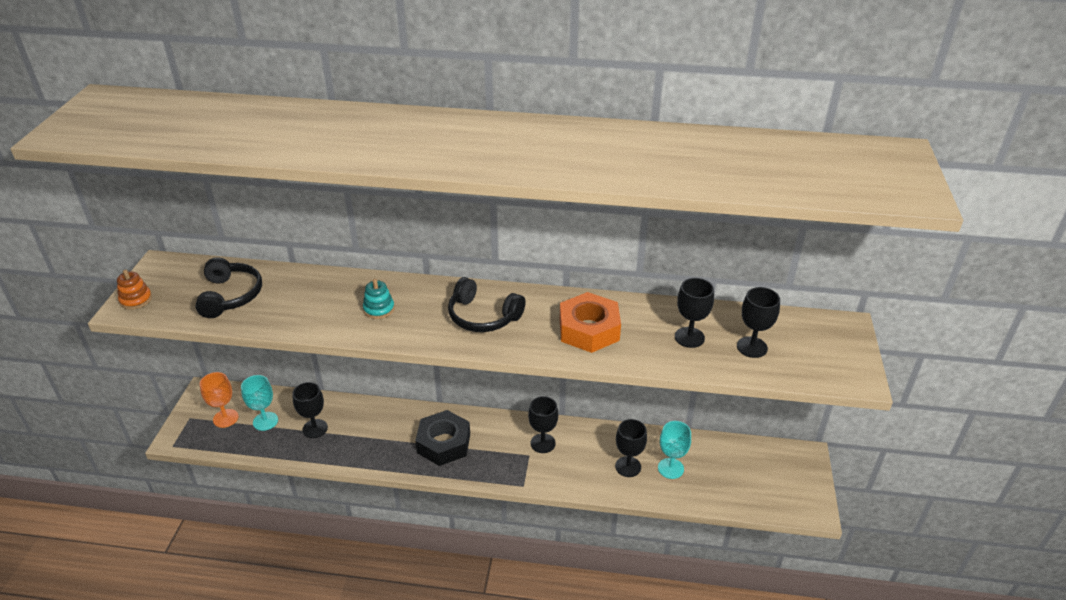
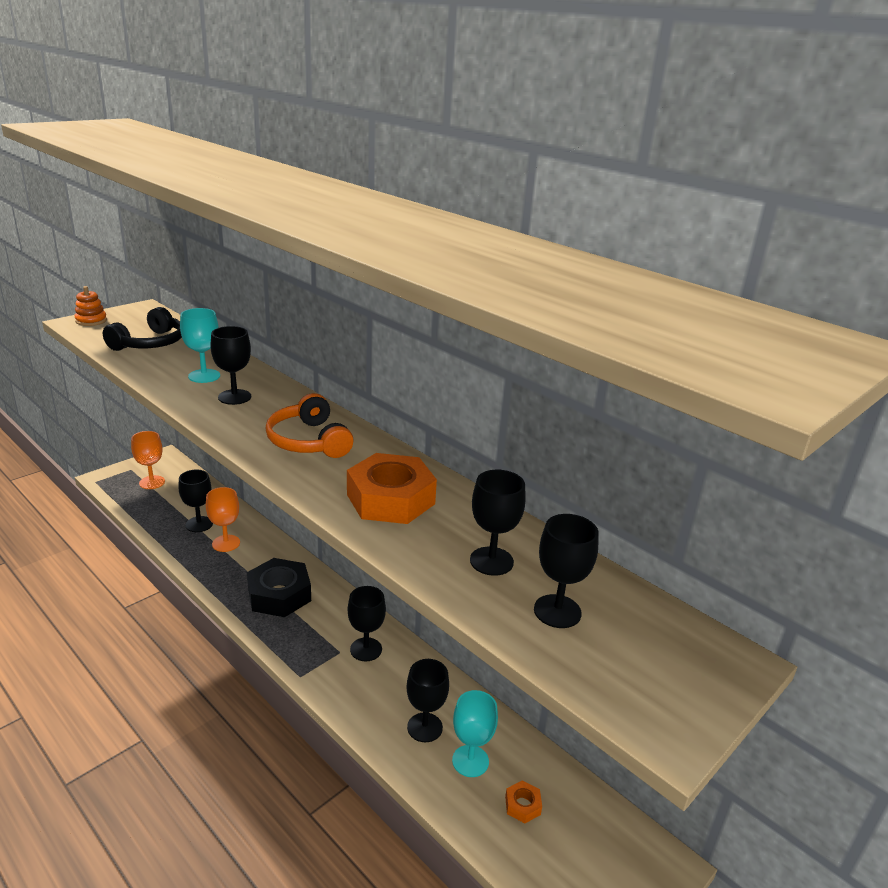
camera: 35 degrees right, 10 degrees down
(265, 421) = (174, 499): turquoise goblet -> turquoise goblet (204, 376)
(356, 430) = (226, 543): none -> orange goblet
(379, 309) = (234, 397): turquoise stacking toy -> black goblet
(483, 316) = (309, 441): black headphones -> orange headphones
(718, 473) = (522, 805): none -> orange nut

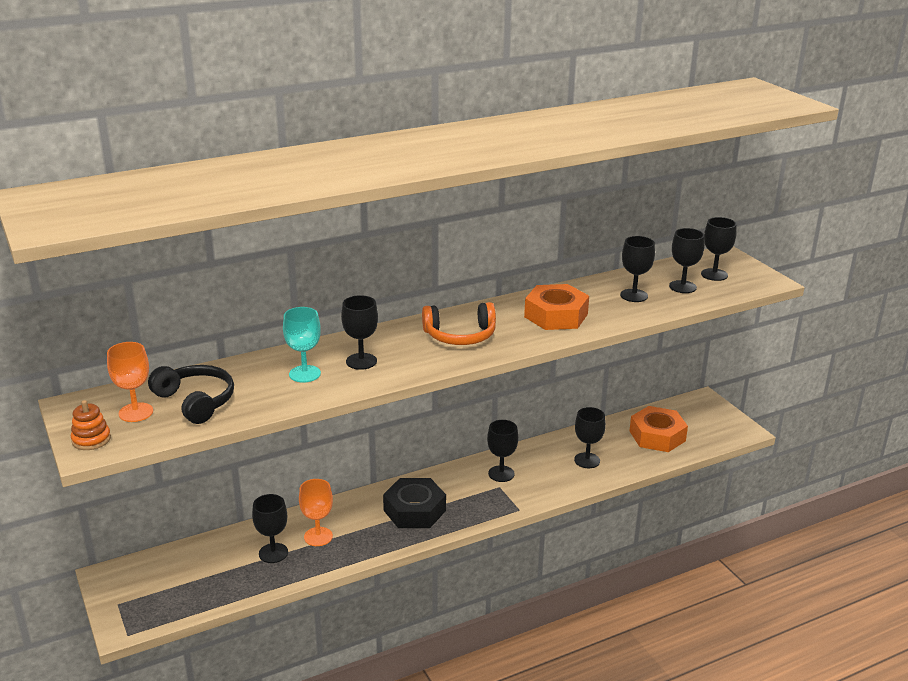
camera: 70 degrees left, 0 degrees up
(152, 482) = (162, 586): orange goblet -> orange goblet (136, 412)
(470, 761) = (619, 448): turquoise goblet -> none
(522, 805) = (657, 436): orange nut -> orange nut, size x2.27
(635, 648) = (714, 275): none -> black goblet

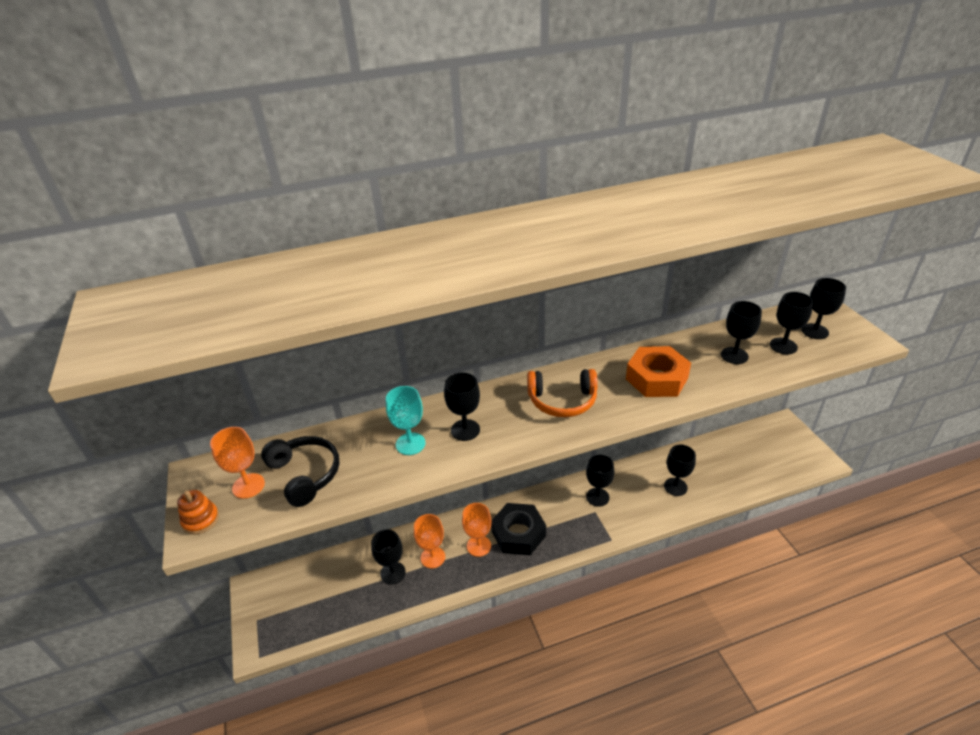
camera: 10 degrees right, 10 degrees up
(370, 523) = (479, 546): none -> orange goblet
(657, 436) = (740, 462): orange nut -> none

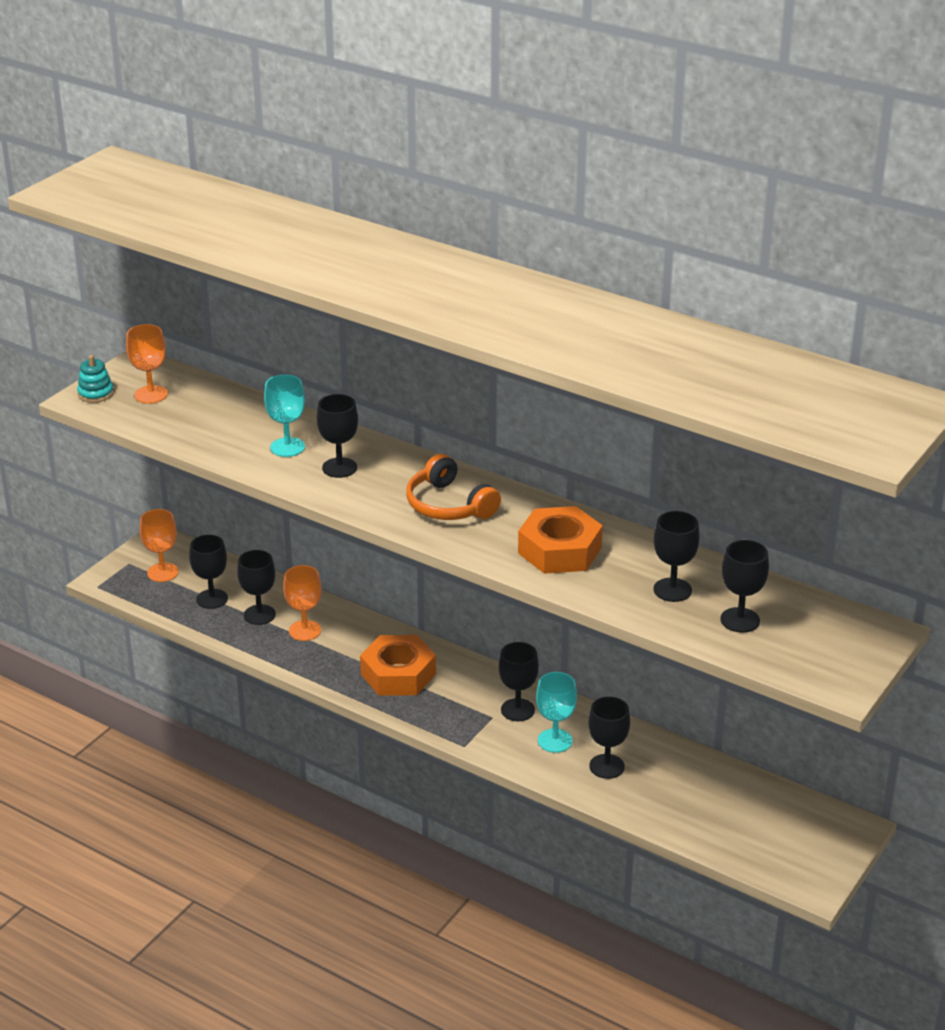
camera: 50 degrees right, 5 degrees down
(201, 520) = (96, 393): orange stacking toy -> turquoise stacking toy
(305, 474) = (192, 414): black headphones -> none
(479, 546) = (352, 654): orange goblet -> orange goblet (162, 572)
(518, 533) = (398, 674): black nut -> orange nut
(637, 496) = (555, 741): none -> turquoise goblet
(814, 331) = (807, 636): black goblet -> black goblet (212, 599)

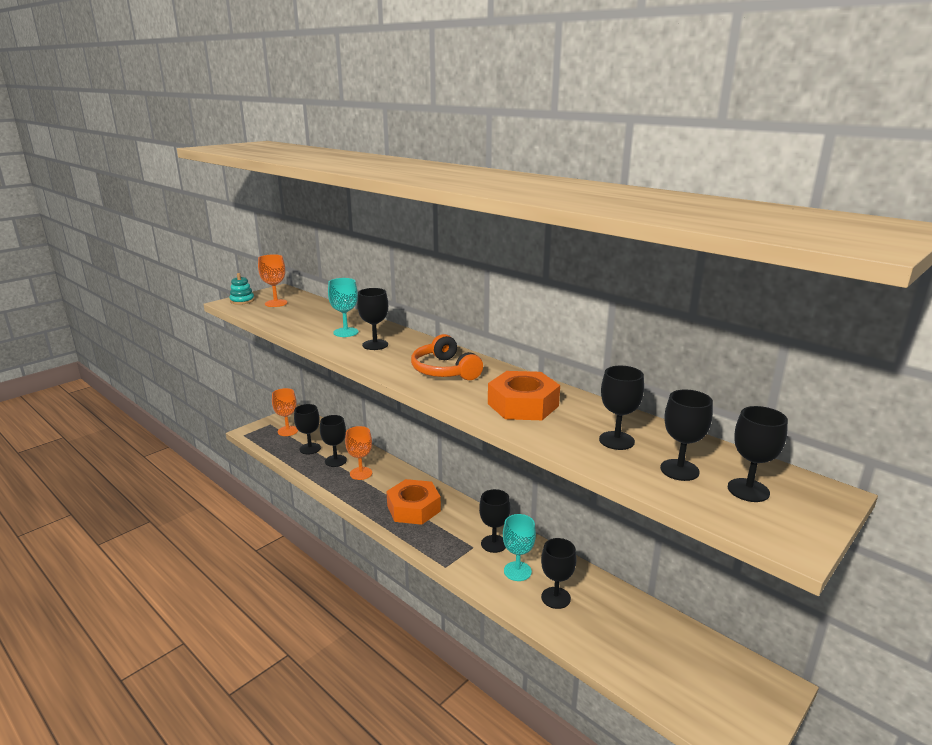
camera: 10 degrees right, 10 degrees down
(807, 636) = (748, 490): none -> black goblet

